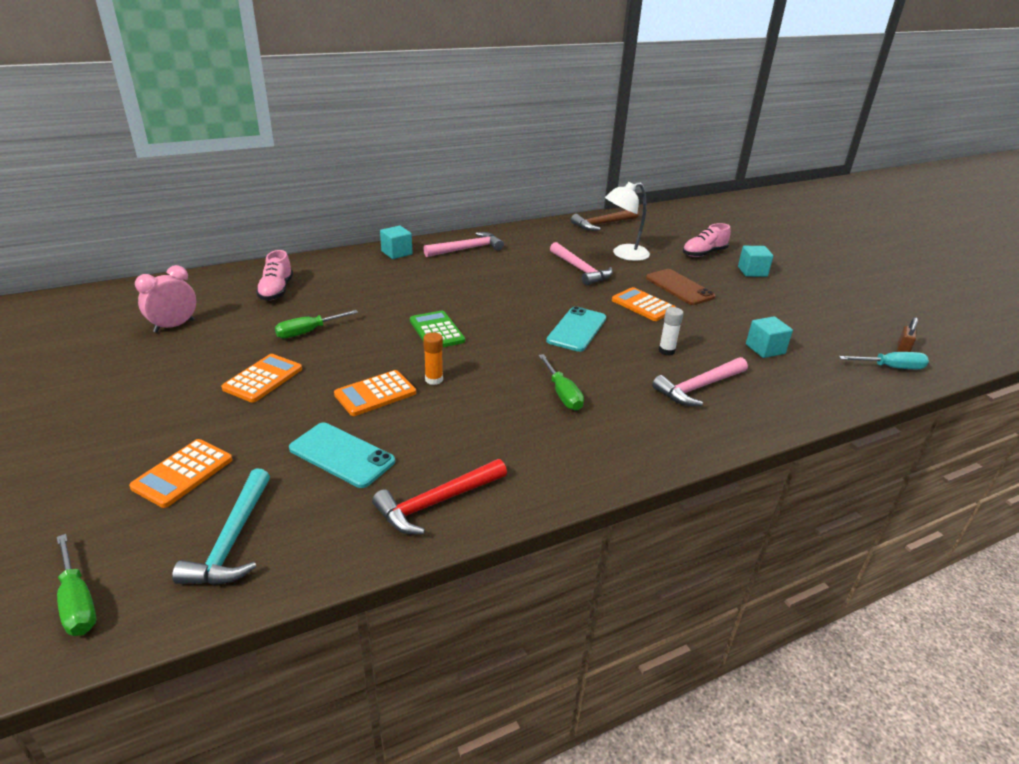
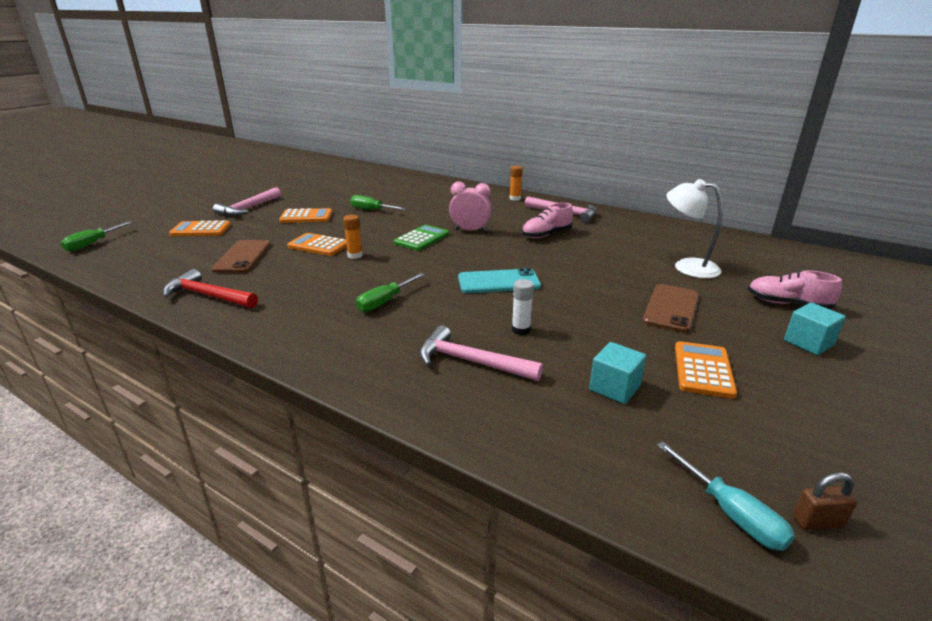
camera: 60 degrees right, 5 degrees down
(174, 326) = (339, 185): pink clock -> pink clock (470, 230)
(232, 540) = (148, 257): turquoise hammer -> none
(276, 290) = (410, 190): pink shoe -> pink shoe (546, 234)
(341, 455) = (242, 257): turquoise phone -> brown phone
(396, 253) = (515, 198): turquoise cube -> orange glue stick
(580, 270) = (612, 257): pink hammer -> pink hammer (248, 208)
(602, 224) = (732, 243): brown hammer -> none
(643, 305) = (595, 299): orange calculator -> orange calculator (703, 370)

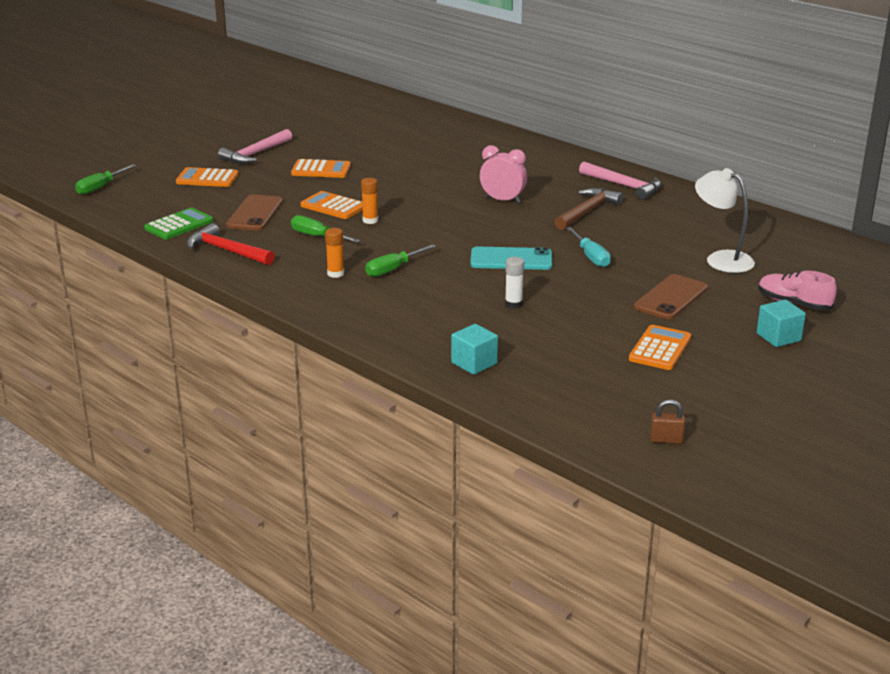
camera: 10 degrees right, 0 degrees up
(371, 210) = (396, 166): green screwdriver -> green screwdriver (317, 236)
(422, 239) = (445, 206): green calculator -> green calculator (179, 225)
(471, 361) = (458, 325): pink hammer -> none
(515, 198) = (573, 161): orange glue stick -> orange glue stick (335, 274)
(546, 234) = (587, 211): pink shoe -> brown hammer
(614, 388) = (572, 354): turquoise cube -> turquoise cube (474, 363)
(731, 514) = (608, 430): turquoise screwdriver -> turquoise screwdriver (591, 257)

